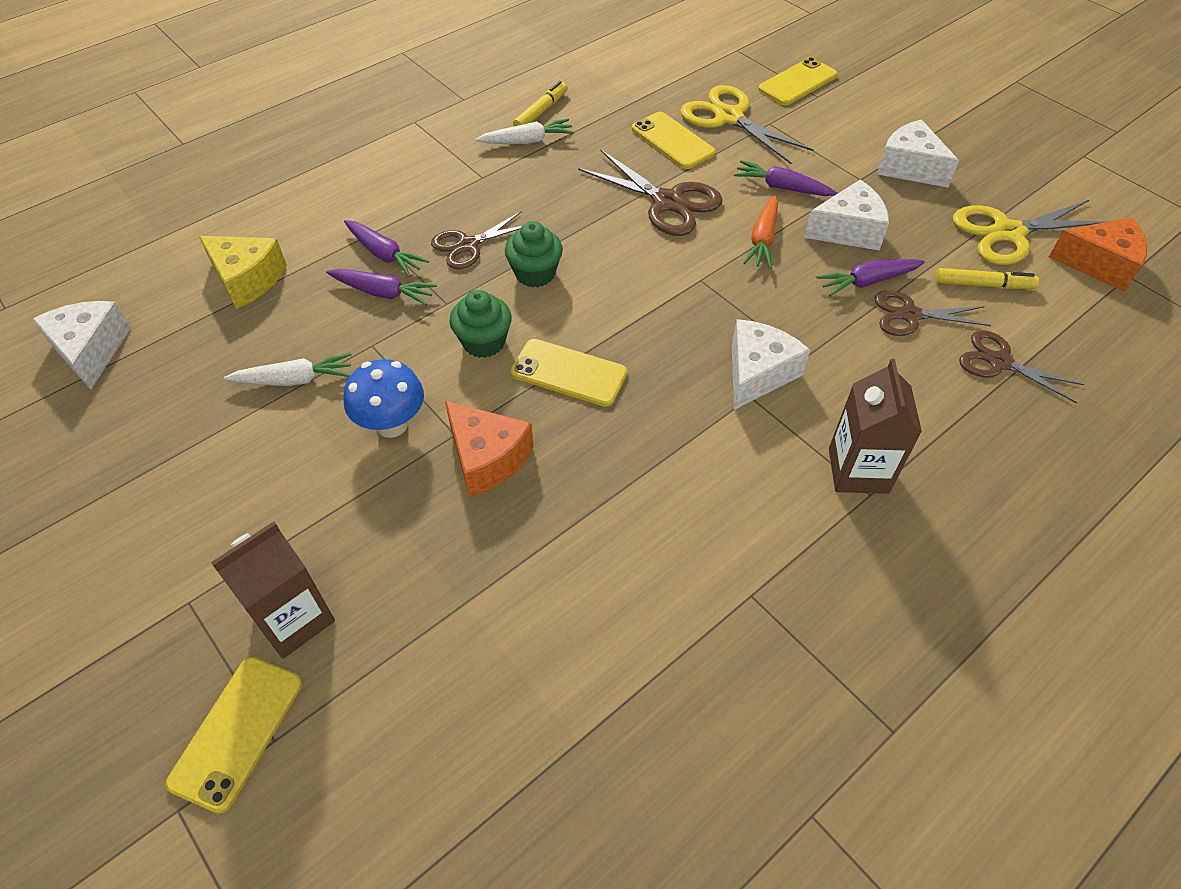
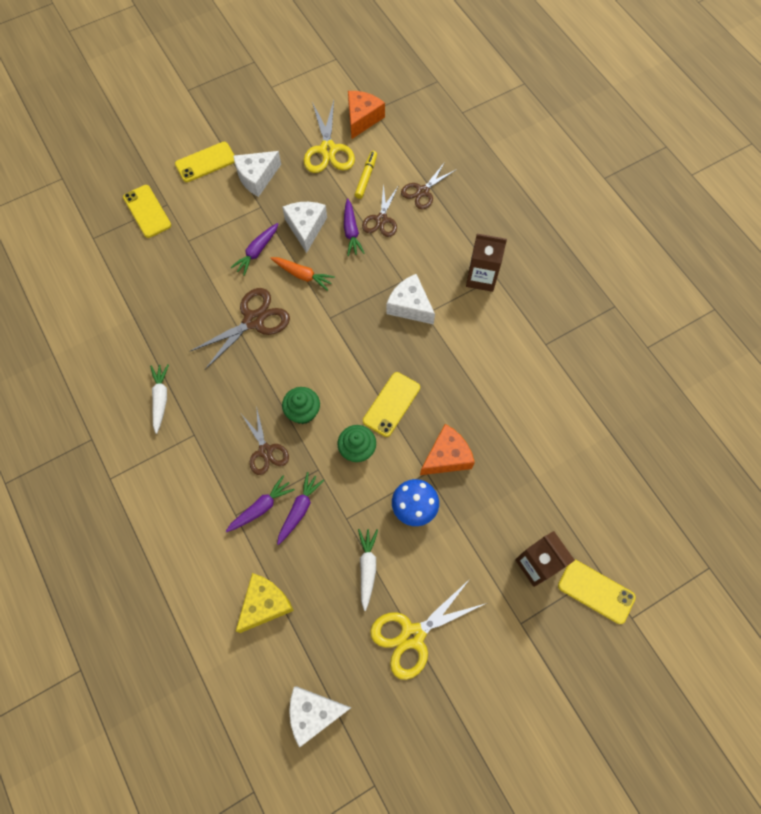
camera: 80 degrees left, 15 degrees up
(541, 112) = (127, 385): yellow marker -> none
(672, 141) = (189, 304): yellow phone -> yellow phone (205, 162)
(729, 117) = (174, 263): yellow scissors -> yellow scissors (412, 635)

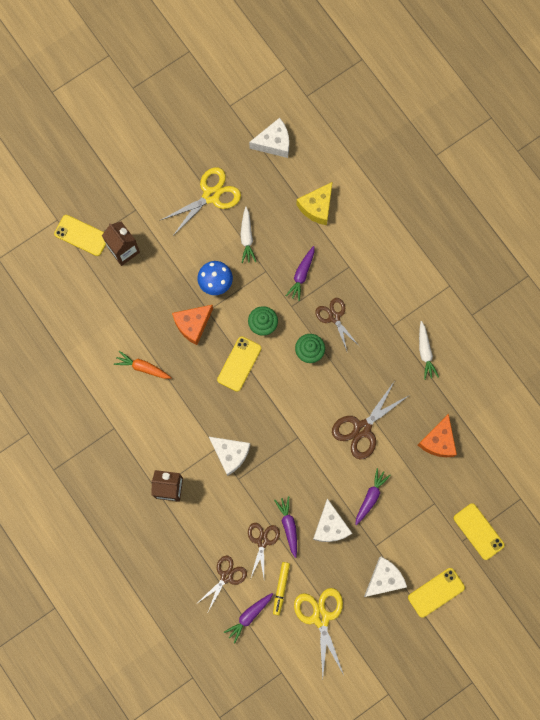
camera: 175 degrees right, 10 degrees up
(261, 507) = (330, 274): purple carrot -> purple carrot (249, 616)
(303, 275) = (326, 476): orange carrot -> orange carrot (143, 367)
(362, 119) = (291, 660): orange cheese -> orange cheese (438, 441)

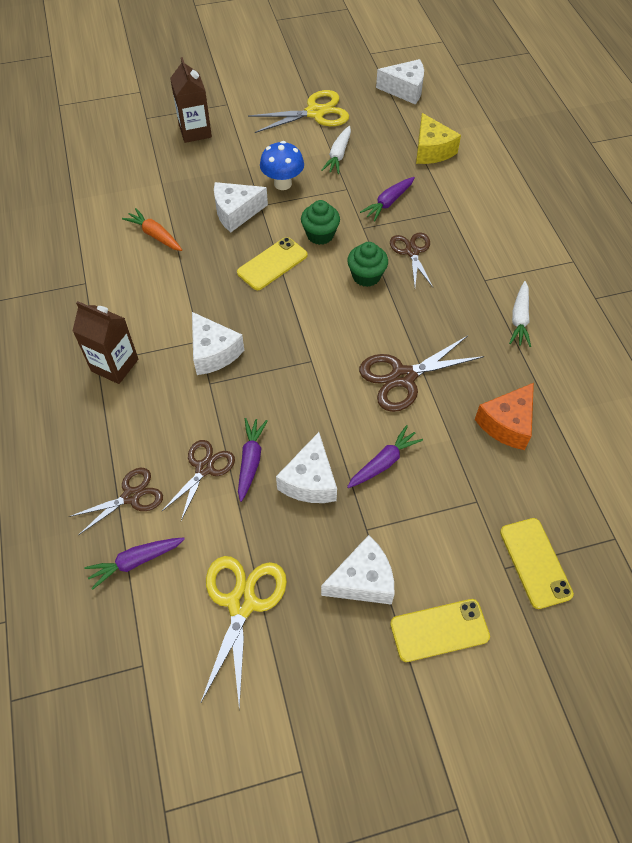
camera: 20 degrees right, 20 degrees down
(81, 235) = (157, 109): yellow phone -> none
(193, 324) = (236, 213): orange cheese -> white cheese
(281, 588) = (201, 539): yellow marker -> none
(317, 207) = (431, 150): yellow cheese -> yellow cheese turned 75 degrees counterclockwise

